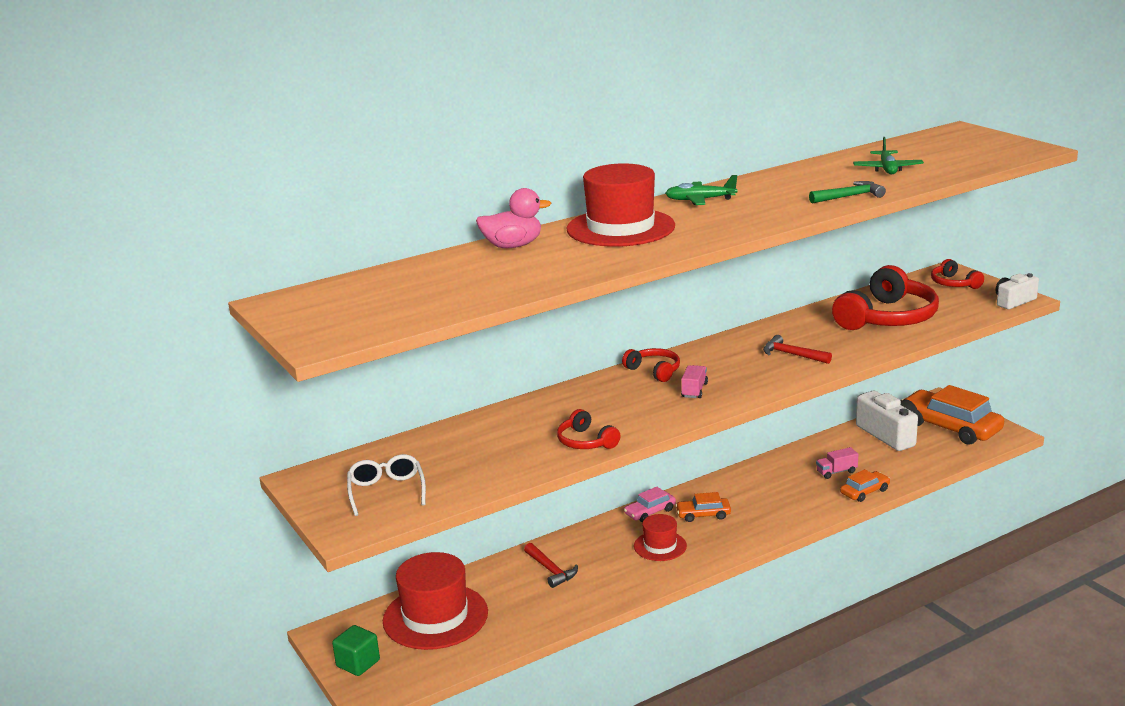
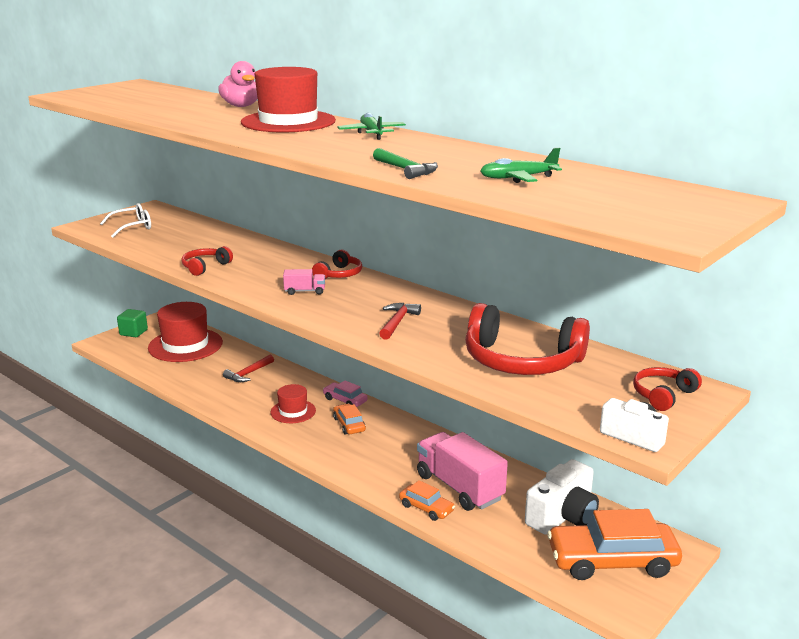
camera: 70 degrees right, 0 degrees up
(836, 472) = (459, 487): pink truck -> pink truck, size x2.26
(950, 427) = (612, 561): orange car -> orange car turned 120 degrees counterclockwise

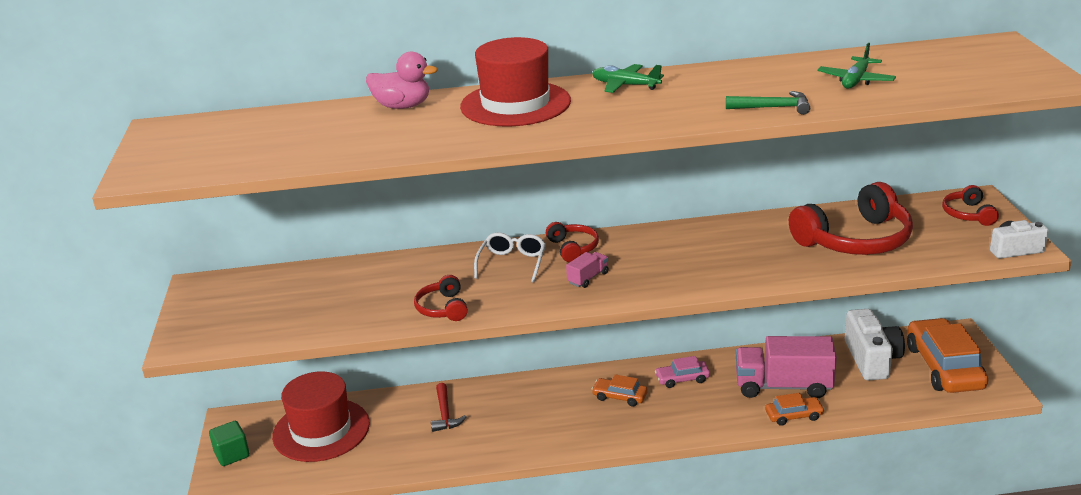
camera: 45 degrees left, 5 degrees up
(132, 227) = (244, 315): white glasses -> white glasses (512, 263)
(293, 411) = (555, 418): red hat -> none
(345, 400) = (575, 380): pink car -> pink car (682, 379)
(397, 322) = (717, 261): red hammer -> none
(612, 561) = (944, 367): orange car -> orange car turned 135 degrees clockwise

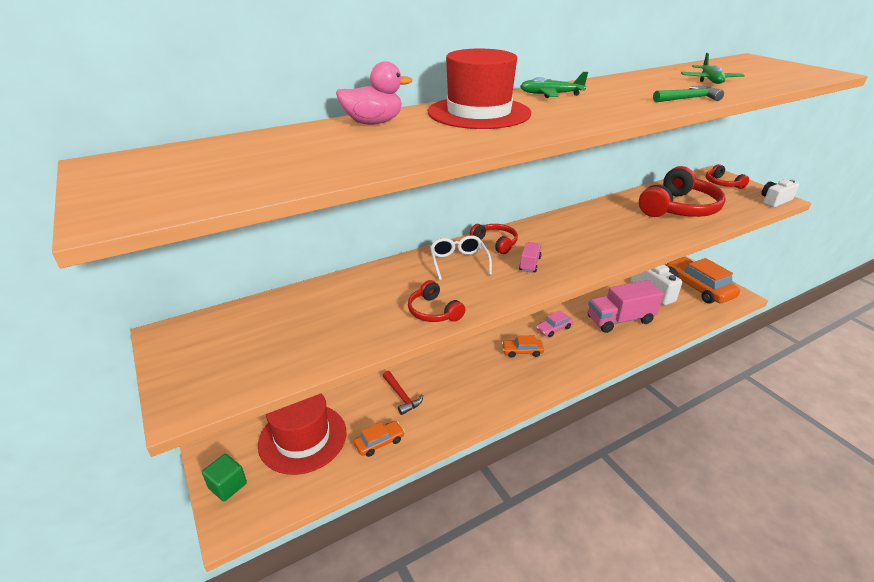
camera: 25 degrees left, 5 degrees up
(794, 416) = (643, 339): orange car -> orange car (379, 442)

